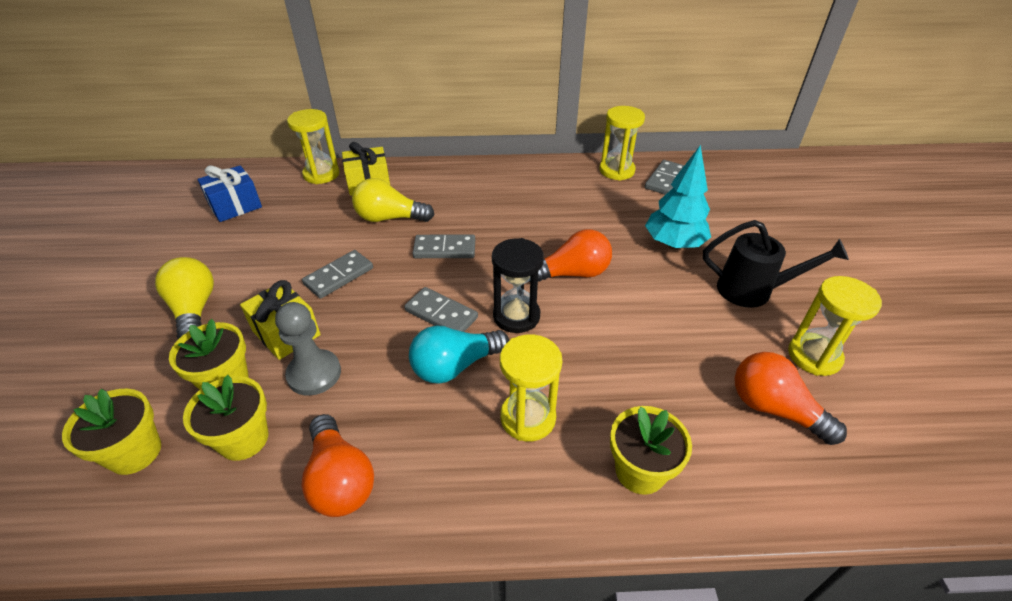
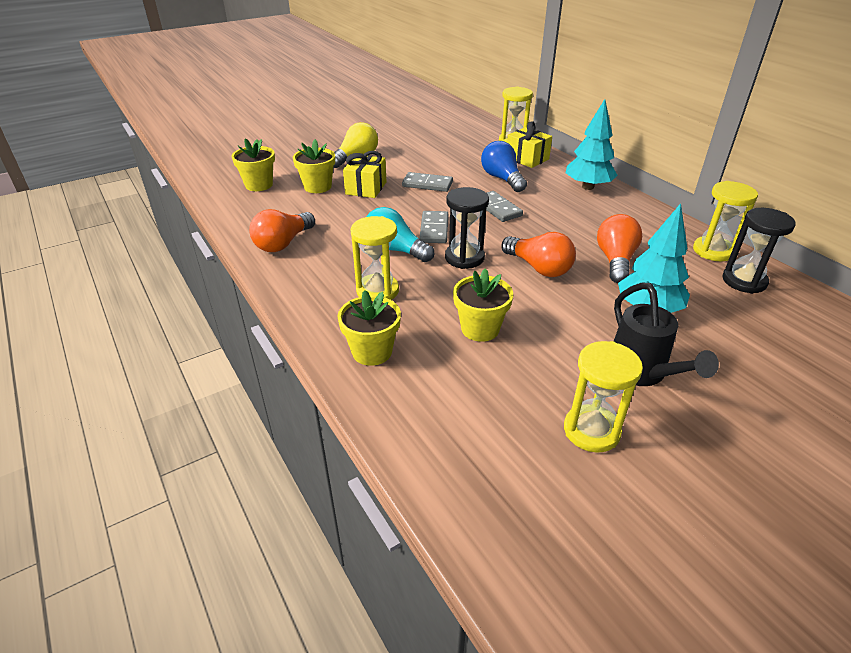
camera: 60 degrees right, 5 degrees down
(235, 206) = (447, 132): blue gift -> none
(244, 439) = (287, 207): yellow flower pot -> yellow flower pot (480, 329)
(314, 374) = (345, 208): grey pawn -> none
(389, 218) = (502, 179): yellow light bulb -> blue light bulb
(462, 177) = (587, 187): none -> turquoise tree
(665, 180) = (744, 281): grey domino -> black hourglass
(774, 409) = (495, 412): orange light bulb -> orange light bulb (615, 260)

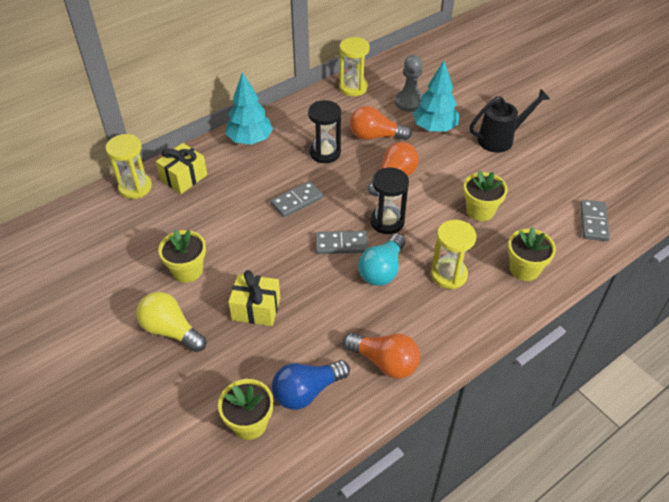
camera: 95 degrees left, 10 degrees up
(317, 187) = (254, 356): yellow flower pot -> yellow flower pot (187, 270)
(427, 184) = (246, 255): grey domino -> grey domino (593, 222)
(502, 179) = (232, 197): blue light bulb -> blue light bulb (307, 391)
(591, 431) = (557, 164): yellow hourglass -> none
(701, 293) = (409, 102): none -> grey pawn
(744, 281) = (390, 81): black hourglass -> black hourglass (325, 153)

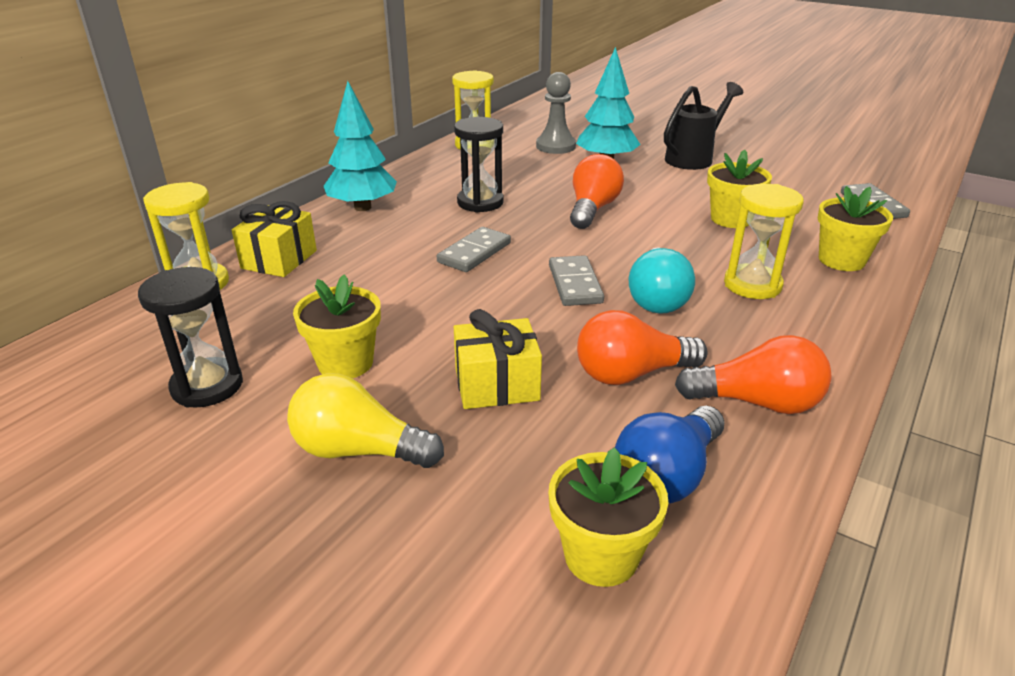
camera: 20 degrees left, 15 degrees down
(341, 244) = (575, 284): grey domino -> grey domino turned 75 degrees counterclockwise
(375, 136) = (537, 178): orange light bulb -> orange light bulb (631, 374)
(387, 222) = (620, 250): black hourglass -> black hourglass (207, 386)

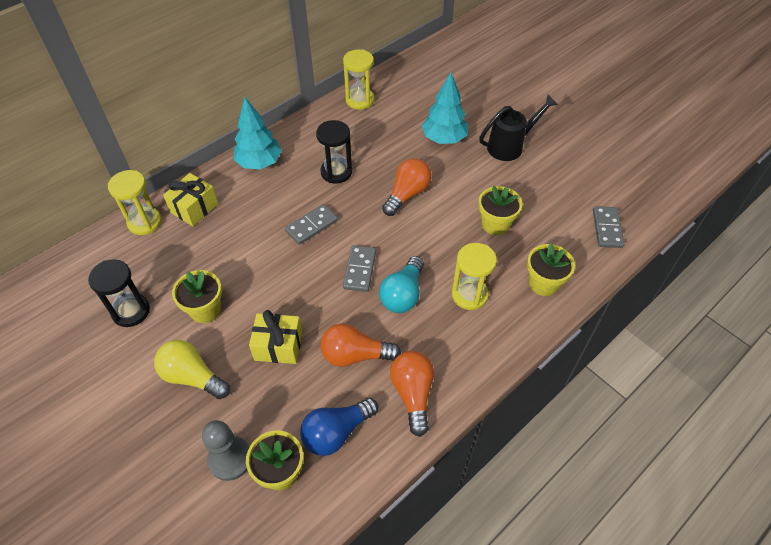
camera: 15 degrees right, 20 degrees up
(555, 146) = (417, 112): grey pawn -> grey pawn (230, 459)
(757, 402) = (413, 394): orange light bulb -> orange light bulb turned 120 degrees counterclockwise

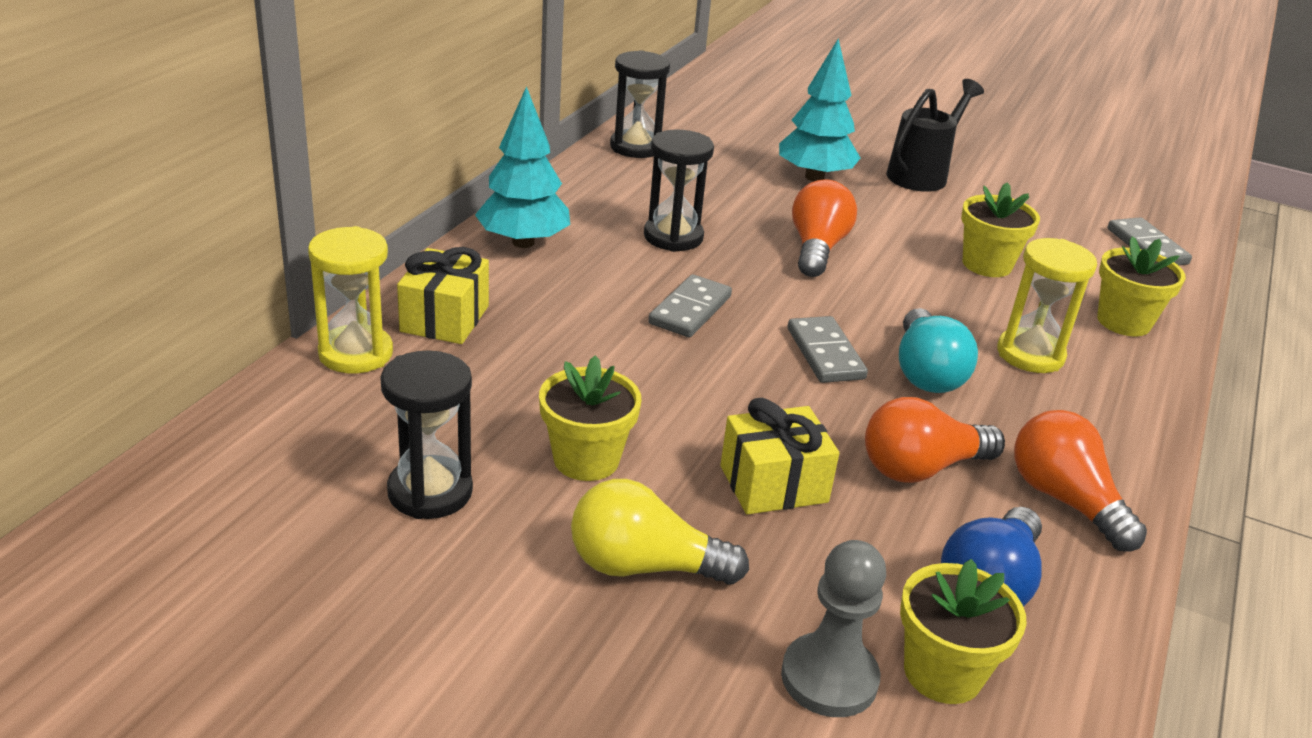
camera: 25 degrees left, 20 degrees down
(360, 100) = (636, 147): yellow hourglass -> black hourglass

